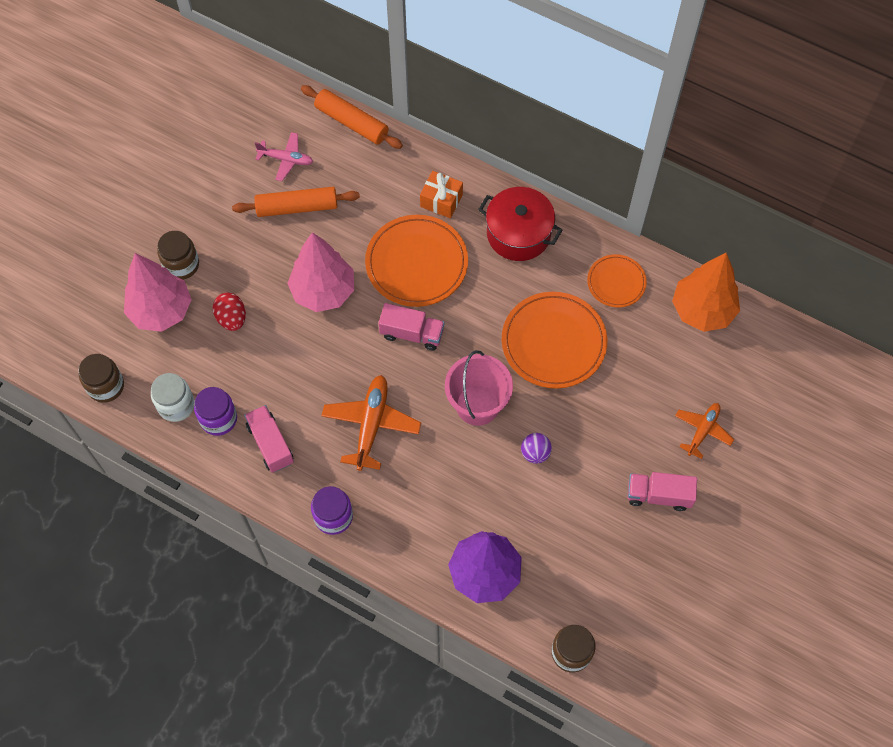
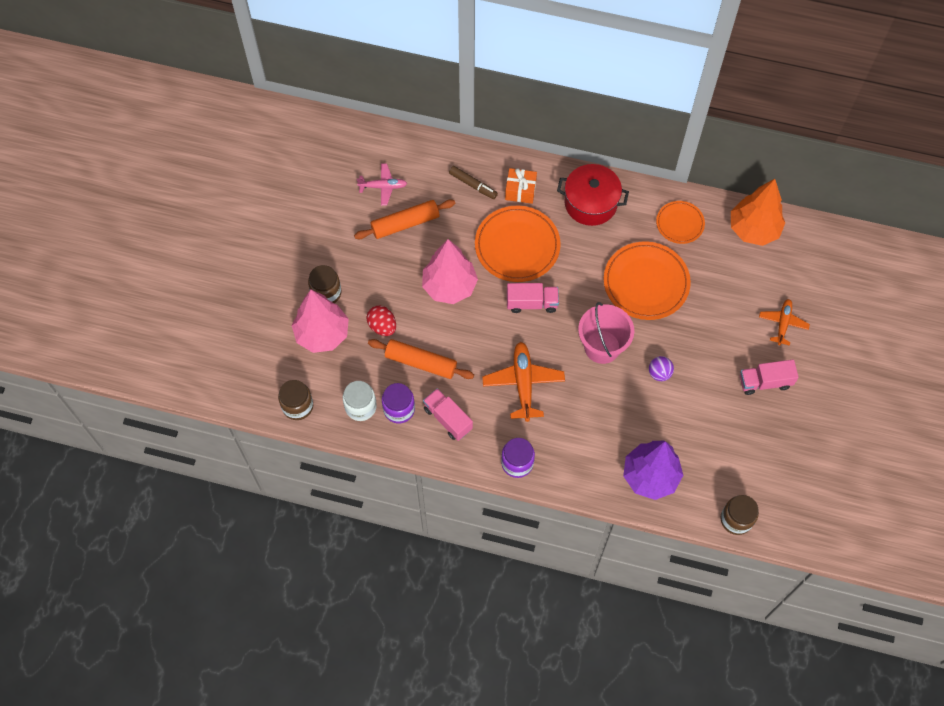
camera: 15 degrees left, 0 degrees up
(351, 122) = (427, 144): orange rolling pin -> orange rolling pin (421, 363)
(389, 181) = (473, 185): none -> brown marker

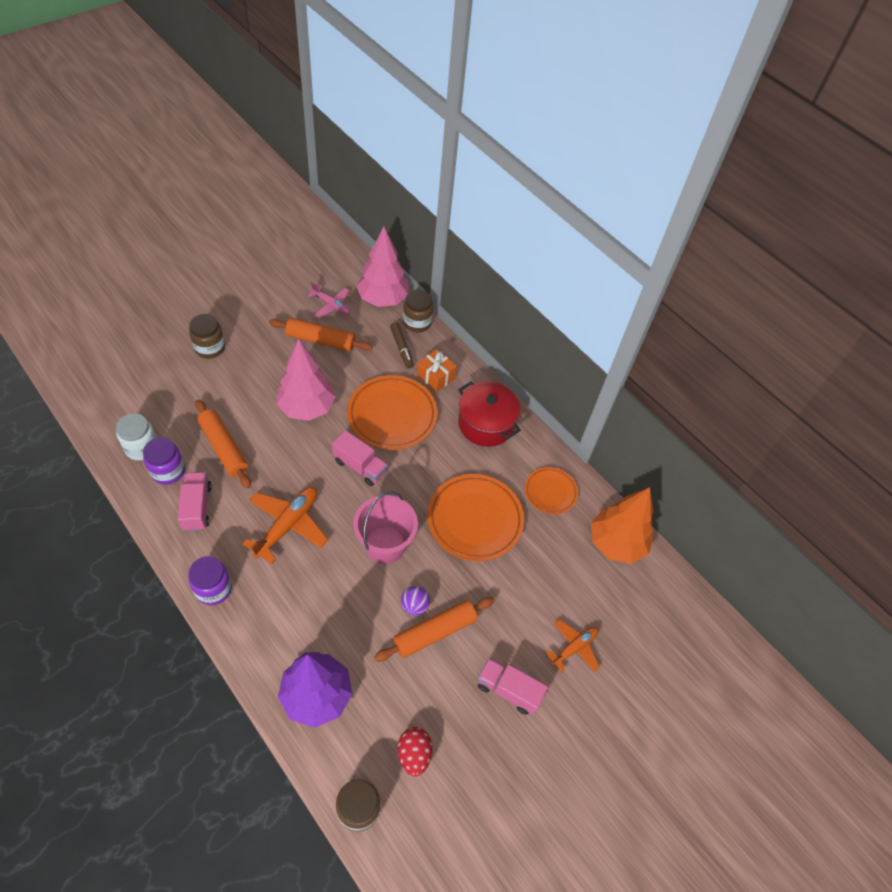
camera: 30 degrees right, 10 degrees down
(297, 406) = (97, 412): brown jar -> brown jar (417, 322)
(322, 334) = (174, 374): pink tree -> pink tree (383, 299)
(382, 326) = (224, 400): red egg -> red egg (414, 754)
(687, 380) = (434, 632): none -> orange rolling pin

